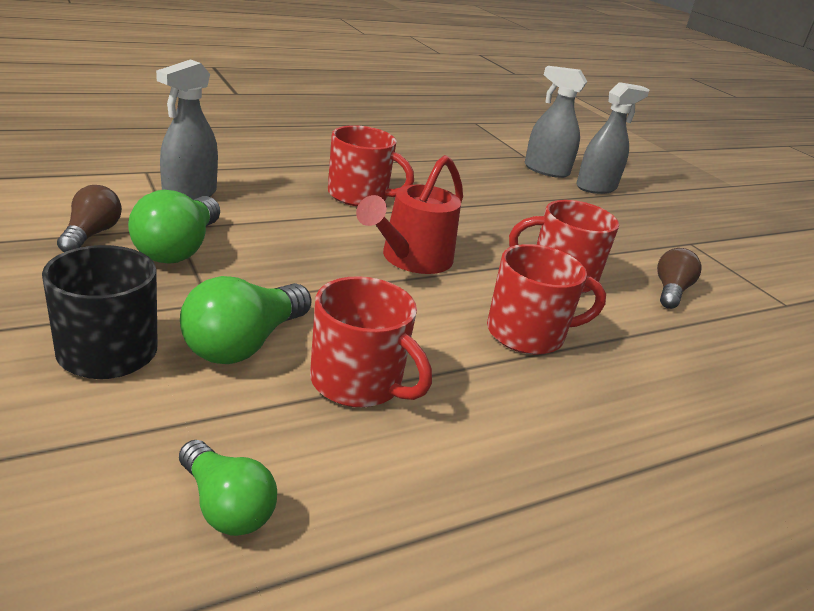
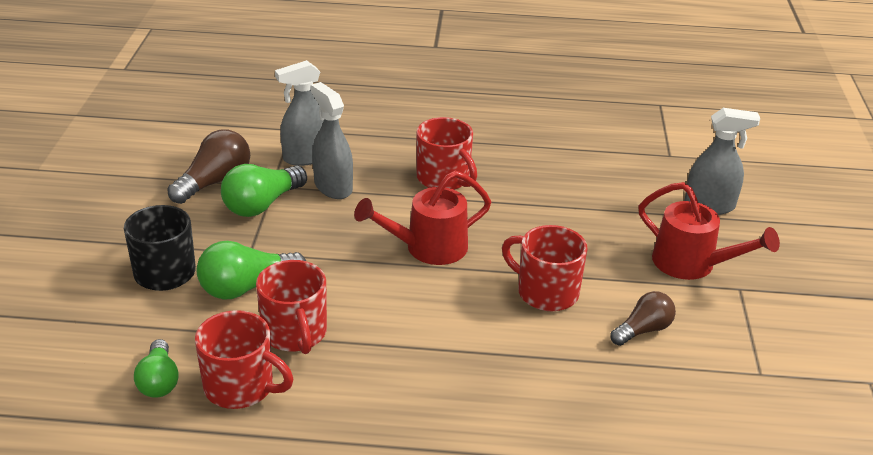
camera: 35 degrees right, 5 degrees up
(91, 234) = (214, 182): brown light bulb -> brown light bulb, size x1.51
(527, 334) = (457, 332): red mug -> red mug (241, 387)
(546, 170) = (673, 177): grey spray bottle -> grey spray bottle (333, 187)
(639, 232) = (692, 264): none -> red watering can

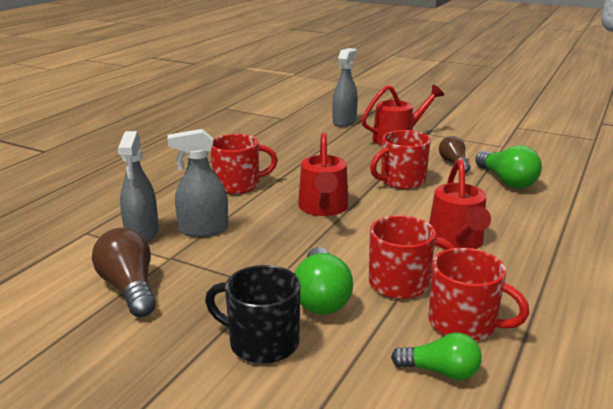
camera: 65 degrees left, 10 degrees down
(241, 387) = (464, 323): red mug -> red mug turned 75 degrees clockwise
(262, 204) = (196, 268): green light bulb -> green light bulb (506, 181)
(406, 362) = (457, 242): none -> red watering can

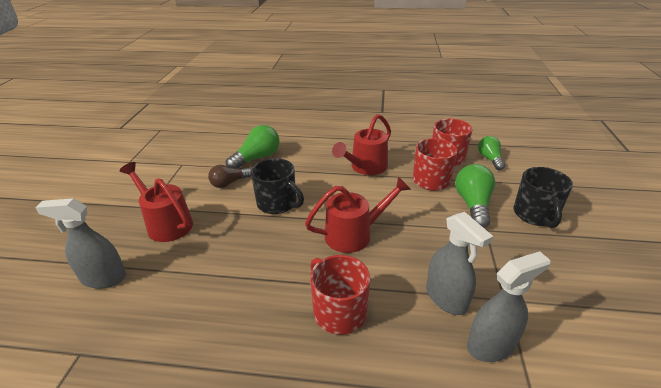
camera: 110 degrees left, 10 degrees up
(129, 288) = (564, 303): brown light bulb -> none
(321, 297) = (473, 205): green light bulb -> green light bulb turned 60 degrees counterclockwise
(401, 181) = (278, 203): red mug -> black mug
(457, 242) = (365, 167): red watering can -> red watering can turned 150 degrees clockwise

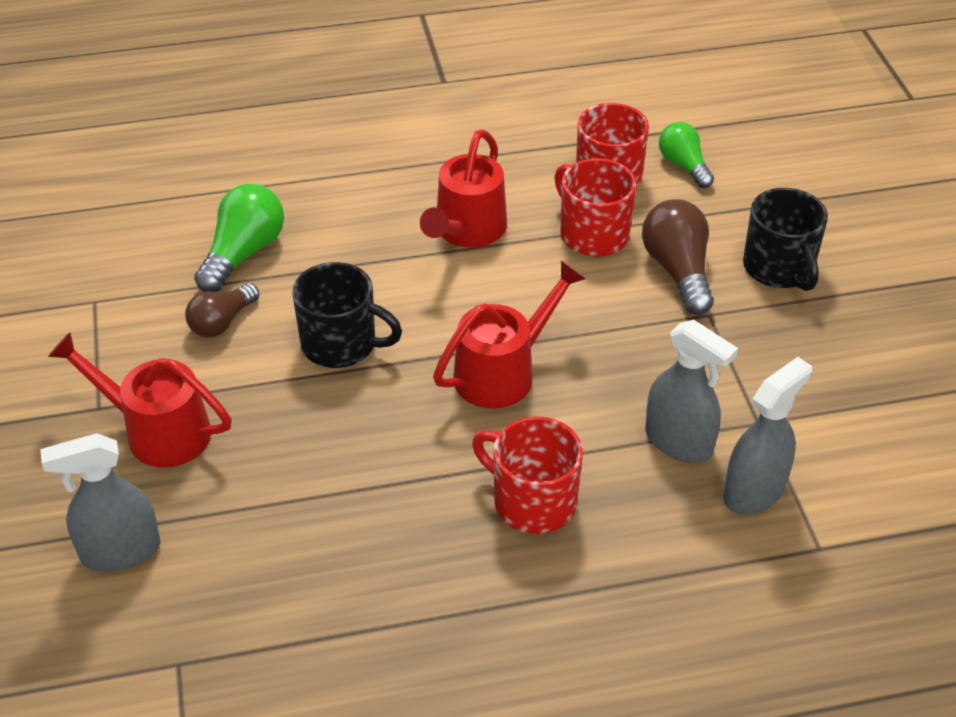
camera: 20 degrees left, 10 degrees up
(473, 205) = (678, 271): green light bulb -> brown light bulb

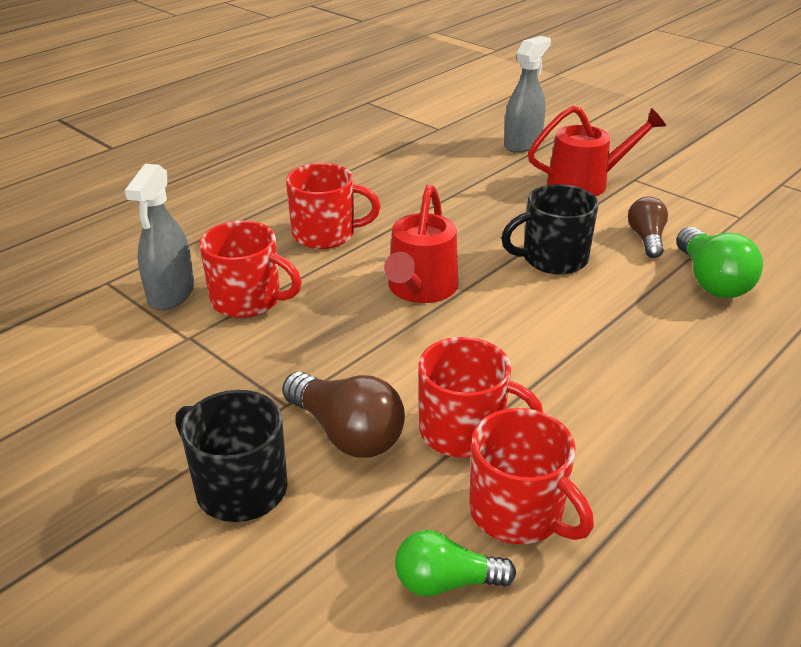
camera: 145 degrees right, 10 degrees down
(466, 231) = (579, 377): red watering can -> none
(679, 442) = (248, 300): grey spray bottle -> red mug
(684, 165) = (446, 582): green light bulb -> green light bulb turned 150 degrees clockwise

